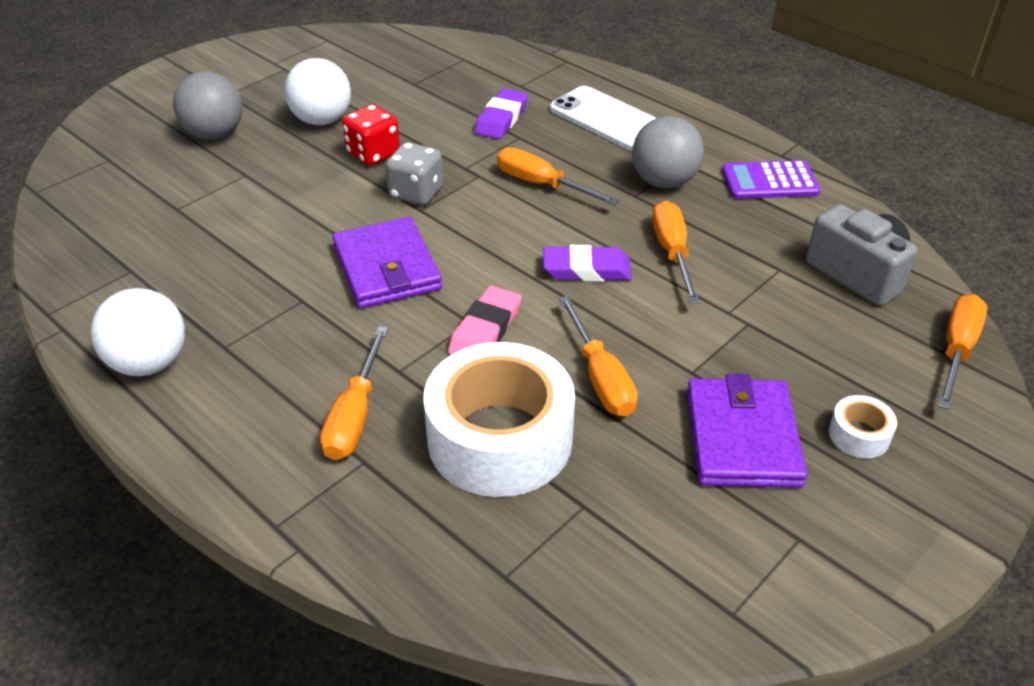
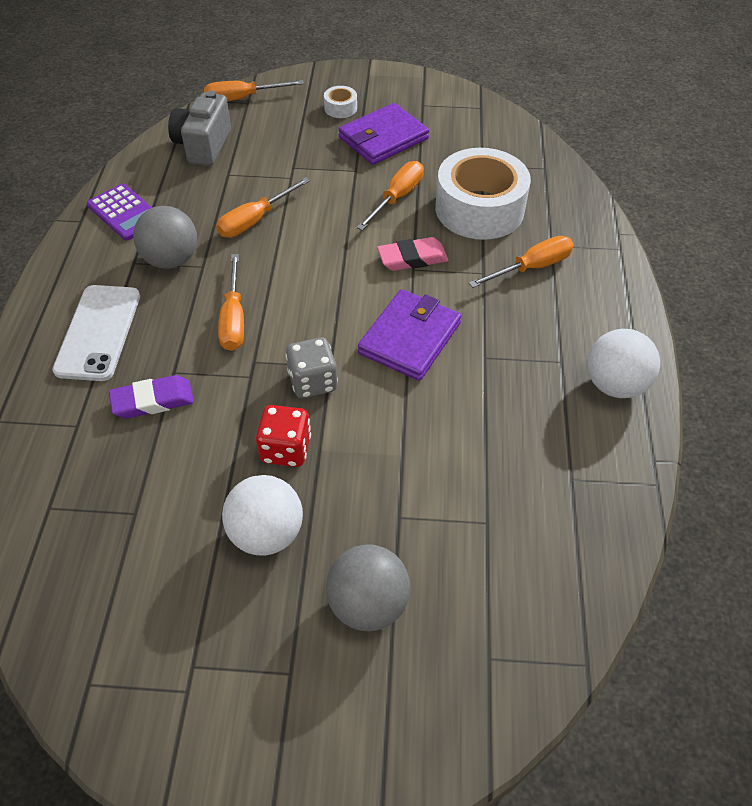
camera: 130 degrees left, 10 degrees up
(586, 269) = (311, 247): purple eraser -> none

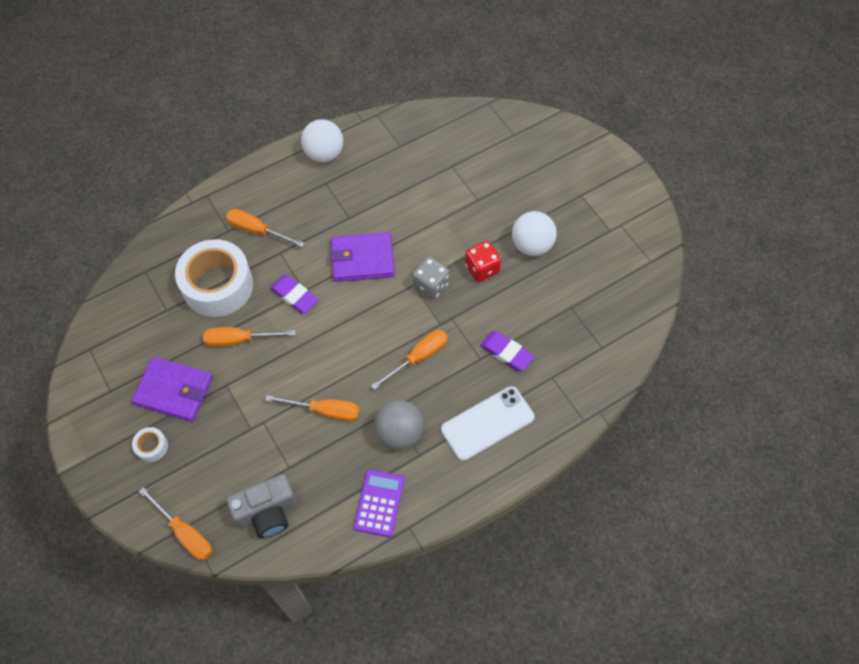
camera: 125 degrees left, 10 degrees up
(368, 604) = (529, 186): grey ball -> none
(412, 258) = (294, 296): pink eraser -> purple eraser

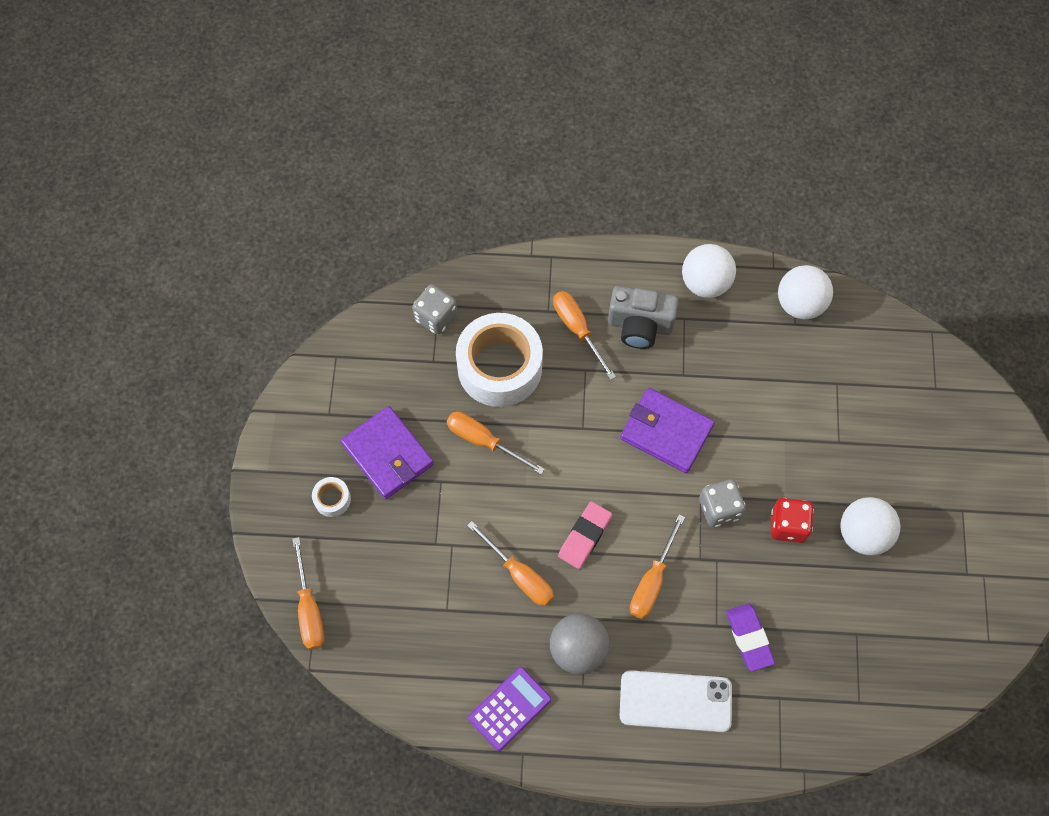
camera: 35 degrees right, 5 degrees up
(148, 280) = (436, 317): none -> grey dice
(267, 512) = (397, 642): grey camera -> grey camera (639, 325)
(294, 296) = (569, 428): purple eraser -> none
(353, 358) = (585, 536): none -> pink eraser
(395, 132) = (800, 304): none -> white ball
(418, 357) = (652, 581): orange screwdriver -> orange screwdriver turned 120 degrees clockwise

